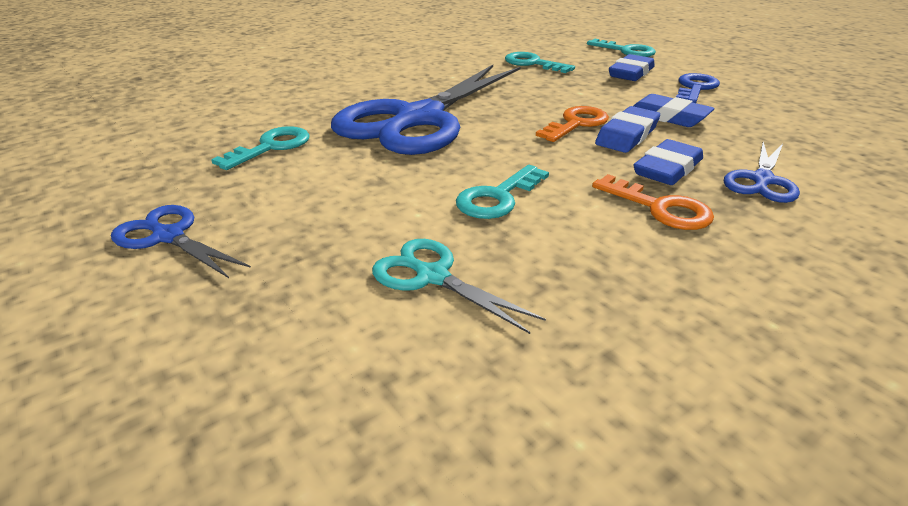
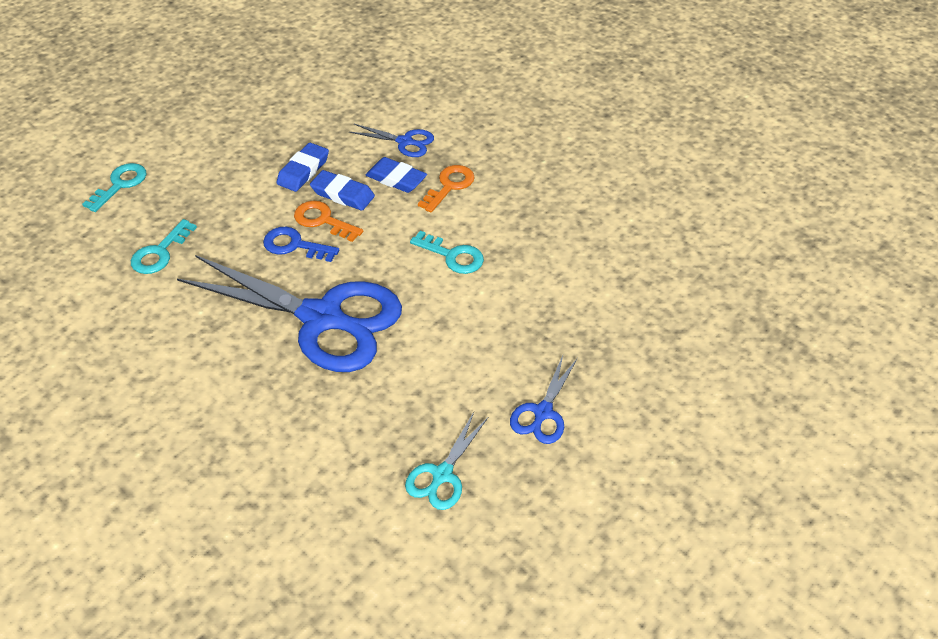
camera: 100 degrees left, 15 degrees up
(271, 147) = (395, 406): turquoise key -> none
(432, 276) = (545, 274): turquoise scissors -> turquoise scissors (442, 475)
(631, 73) = (194, 185): blue eraser -> none
(695, 88) = (236, 150): blue key -> blue key (294, 245)

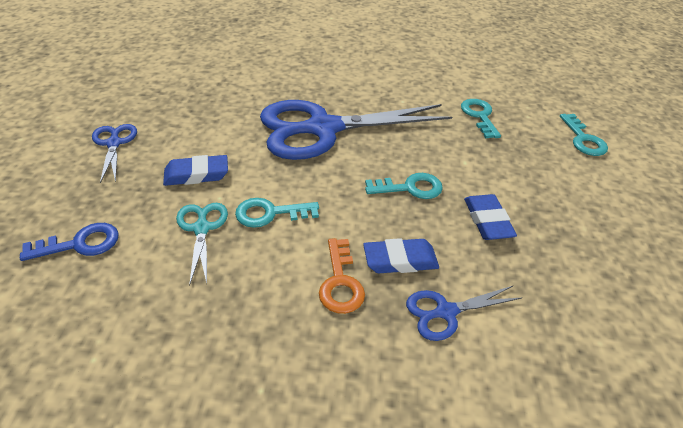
camera: 140 degrees right, 5 degrees down
(294, 245) = (404, 160): blue key -> blue key (80, 243)
(322, 220) = (410, 188): orange key -> turquoise key
(342, 194) = (425, 217): blue eraser -> blue eraser (196, 174)
(442, 475) = (165, 93): turquoise scissors -> turquoise scissors (202, 228)

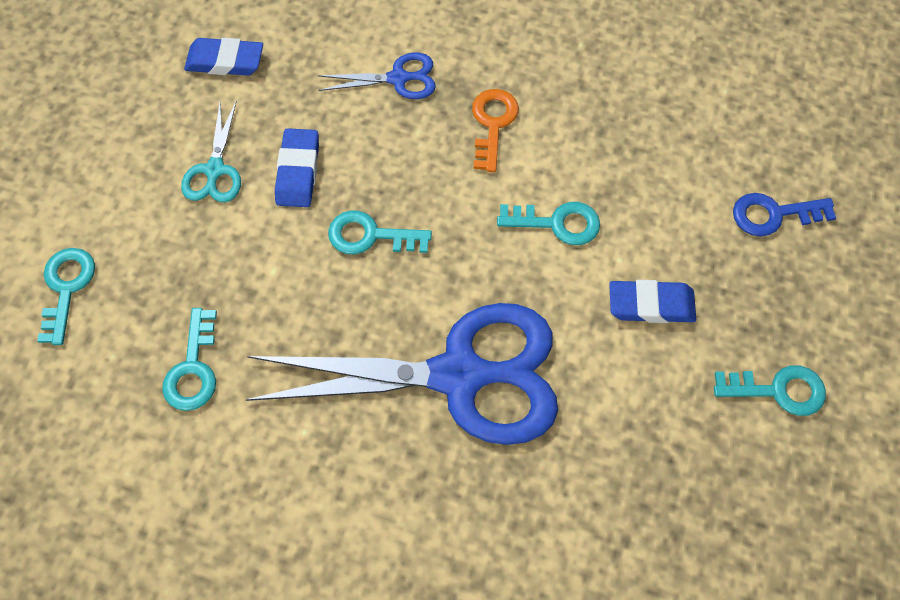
camera: 165 degrees left, 20 degrees up
(114, 143) = (778, 390): blue scissors -> turquoise key
(202, 228) = (639, 214): turquoise scissors -> turquoise scissors (215, 170)
(400, 260) = (422, 138): blue eraser -> blue eraser (225, 61)

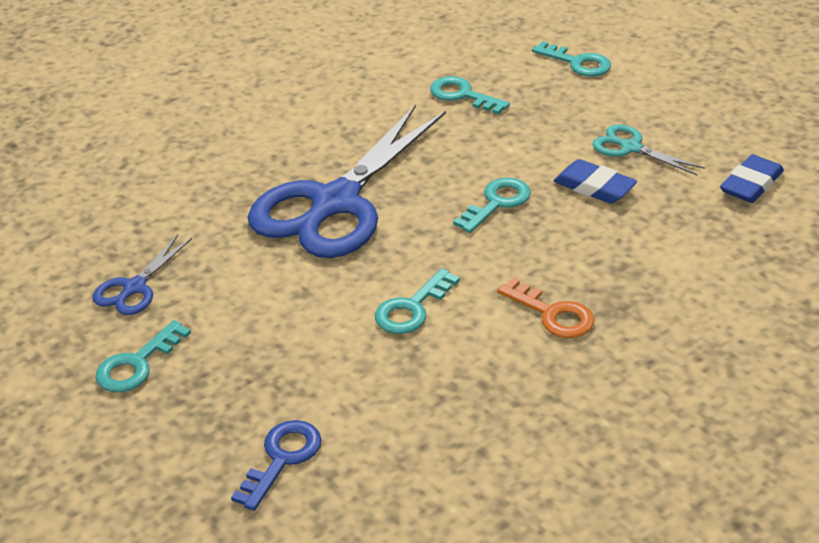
camera: 125 degrees right, 25 degrees down
(398, 78) = (654, 276): blue scissors -> blue scissors (134, 288)
(651, 305) = (283, 328): blue eraser -> none

